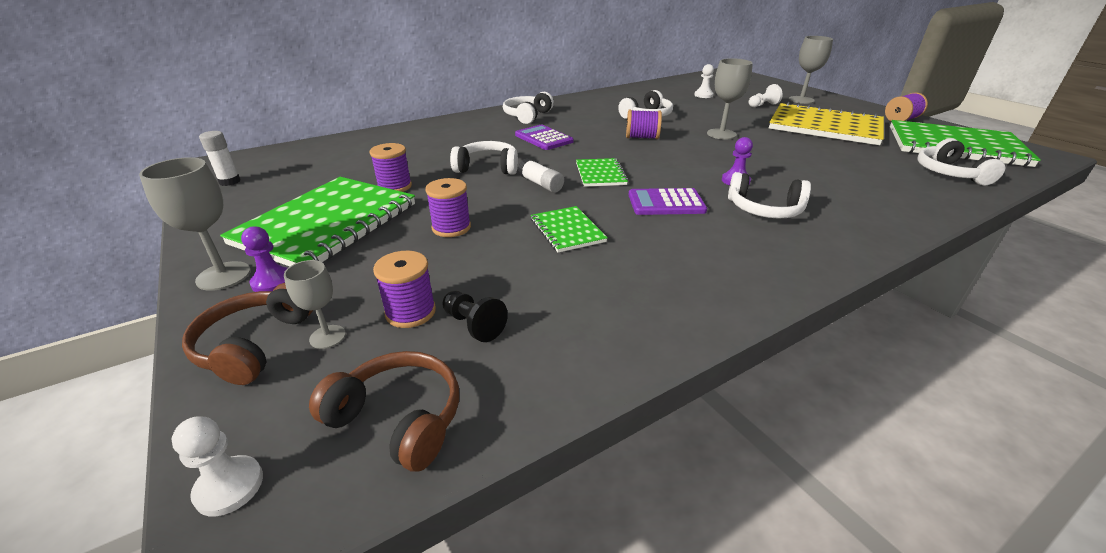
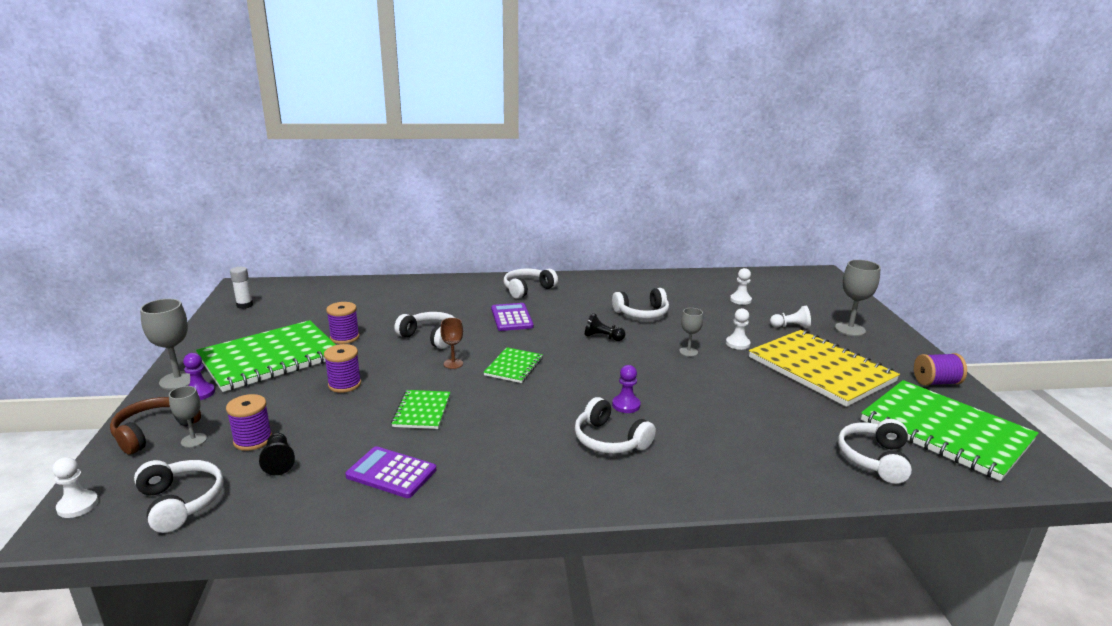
camera: 25 degrees right, 10 degrees down
(398, 419) = (180, 502): brown headphones -> white headphones
(541, 184) = (453, 364): white glue stick -> brown goblet
(642, 137) = (602, 337): purple spool -> black pawn
(666, 203) = (531, 409): purple calculator -> purple calculator (391, 473)
(721, 134) = (688, 352): grey goblet -> grey goblet, size x0.60
(746, 122) = (737, 344): none -> white pawn

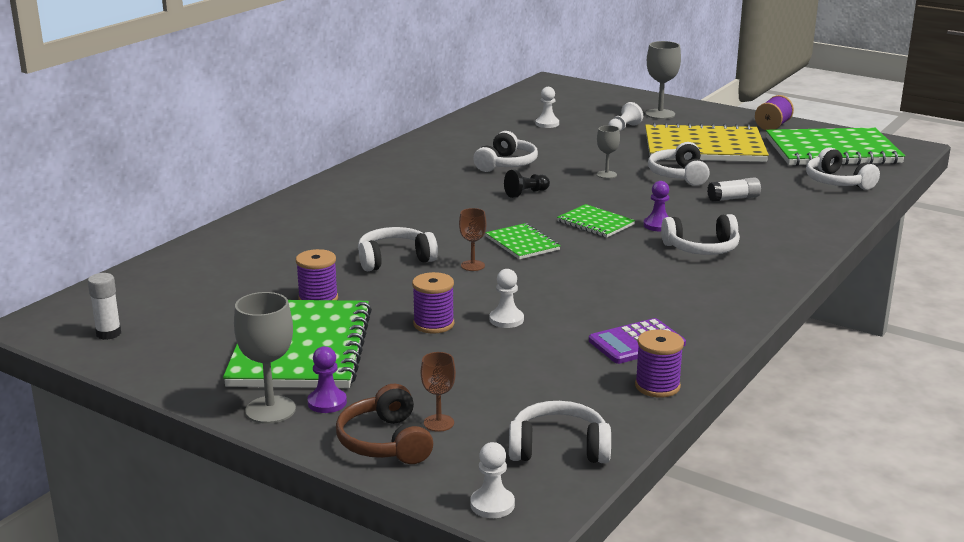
camera: 50 degrees left, 0 degrees up
(193, 440) = (439, 423): grey goblet -> brown goblet
(253, 440) = (484, 392): purple spool -> purple spool (657, 386)
(279, 461) = (546, 387): black pawn -> none
(422, 411) = (545, 303): green notebook -> green notebook (595, 223)
(511, 318) = (417, 214): purple calculator -> none
(527, 289) = (363, 187): white headphones -> white headphones (679, 175)
(737, 344) = (621, 154): white pawn -> white pawn (506, 319)
(738, 419) = (733, 198): none -> white glue stick

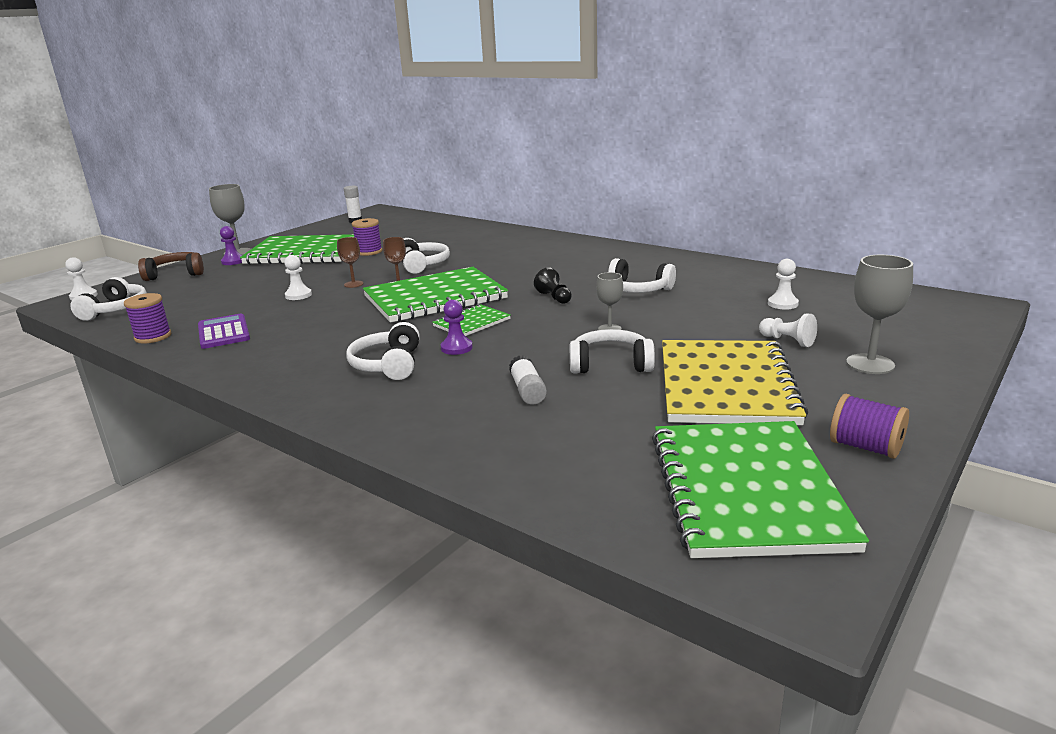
camera: 95 degrees right, 0 degrees up
(433, 324) = (309, 278): purple spool -> none
(439, 423) = (181, 283): brown goblet -> brown goblet (353, 284)
(522, 243) = (435, 298): green notebook -> green notebook, size x2.10
(837, 182) = (587, 473): white headphones -> none

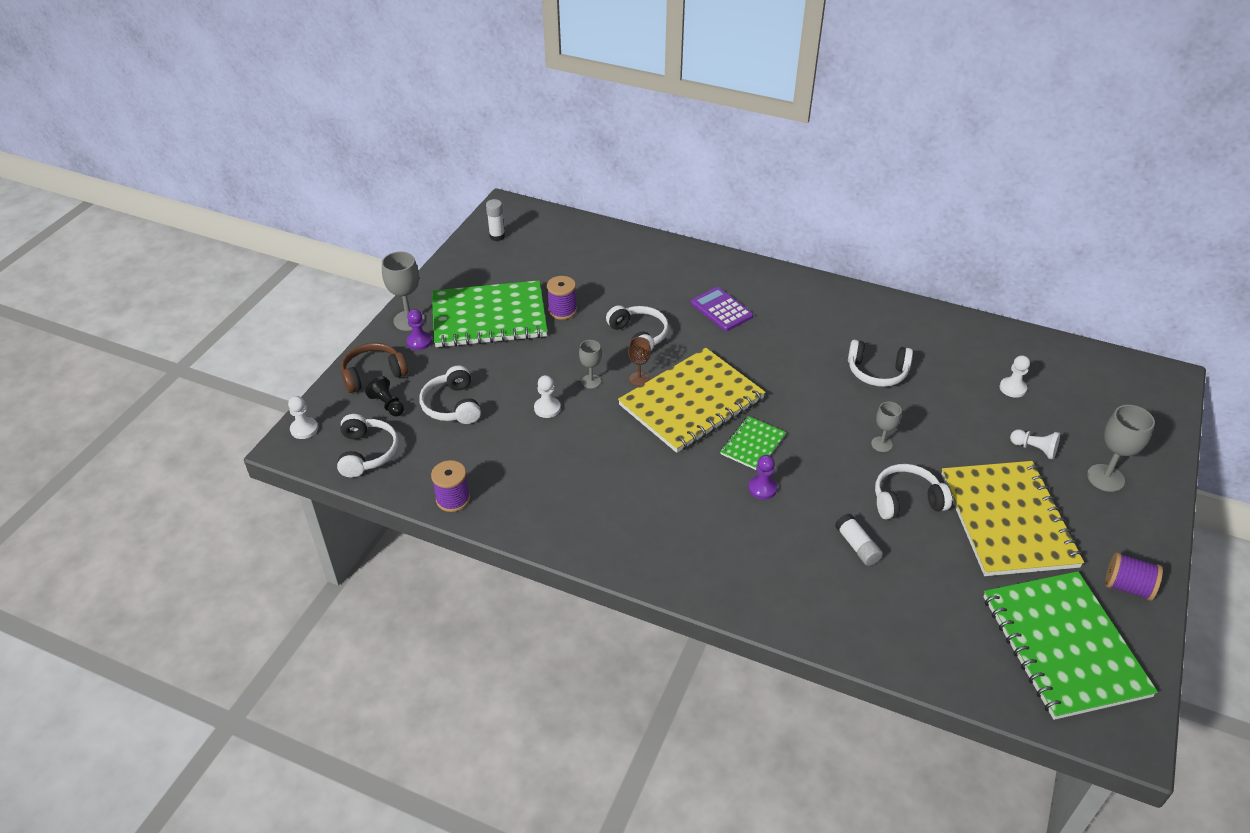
camera: 15 degrees left, 20 degrees up
(223, 332) = (520, 484): purple calculator -> purple calculator (721, 310)
(353, 284) = (591, 381): brown goblet -> grey goblet
(388, 365) = (717, 522): white headphones -> white headphones (452, 405)
(435, 298) = (691, 402): green notebook -> yellow notebook
(554, 297) = (806, 393): black pawn -> black pawn (387, 404)

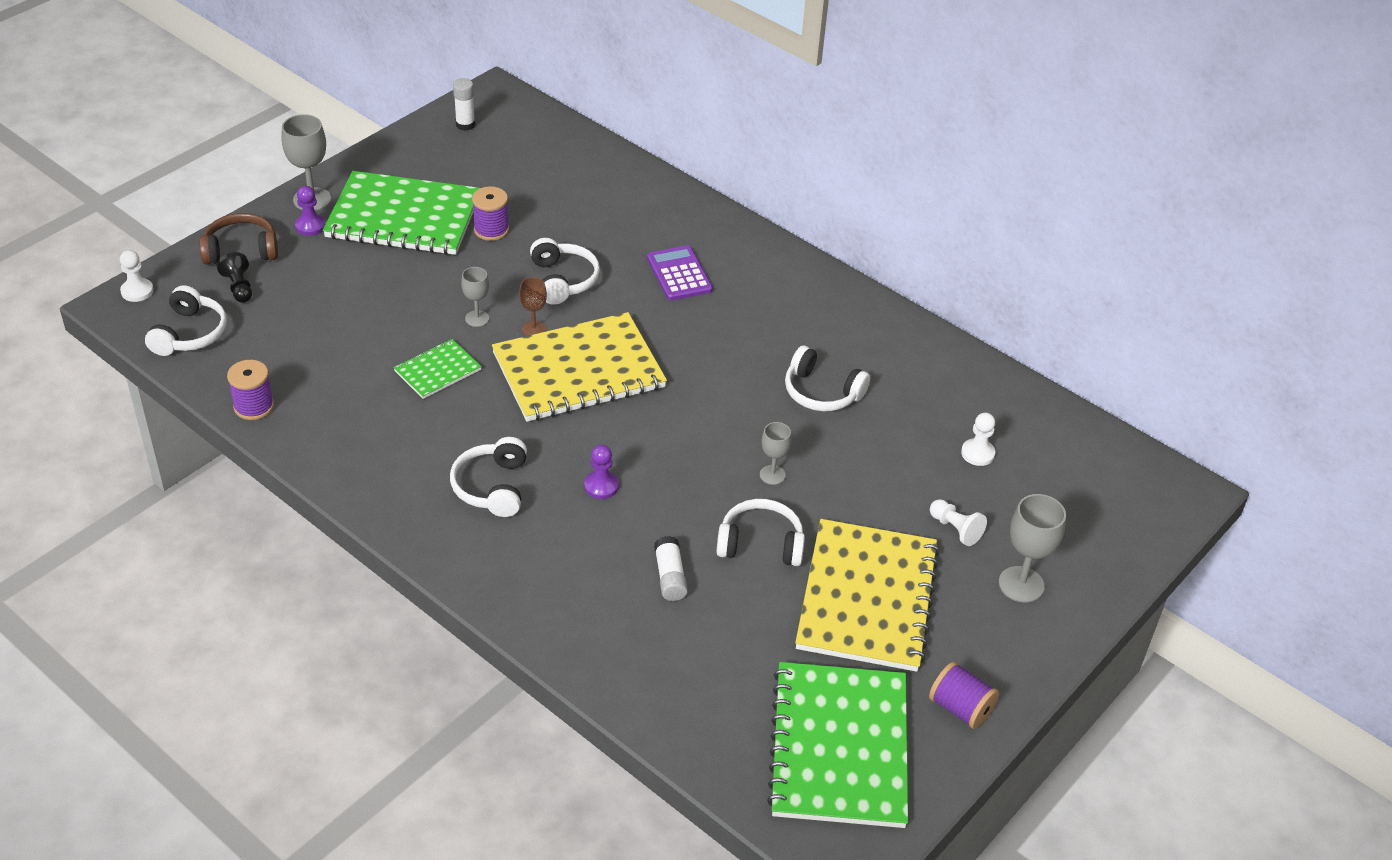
camera: 15 degrees right, 0 degrees up
(452, 405) = (308, 306): white headphones -> white headphones (492, 487)
(547, 408) = (410, 336): white pawn -> none
(752, 444) = (620, 436): green notebook -> green notebook (437, 370)

